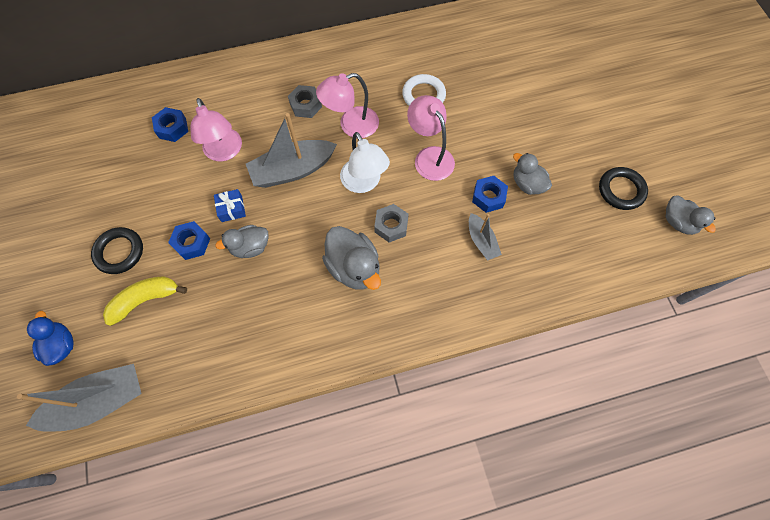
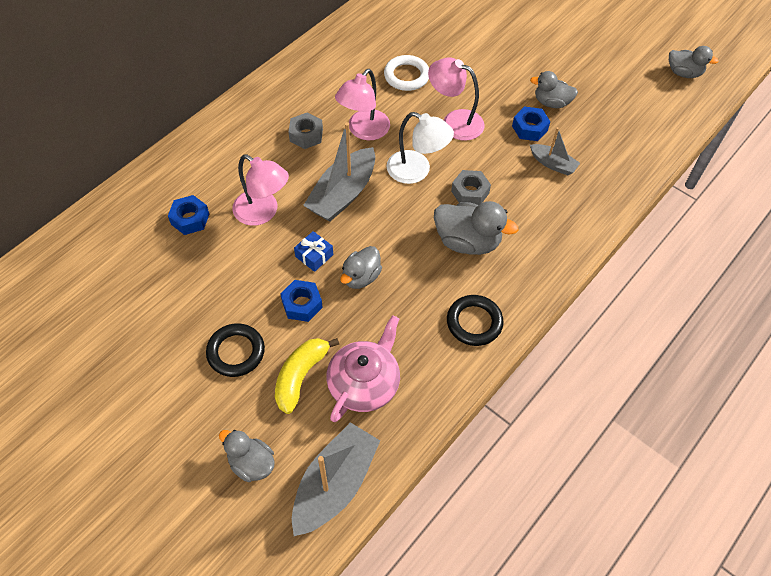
camera: 35 degrees left, 10 degrees down
(61, 345) = (251, 463): blue duck -> grey duck
(183, 336) = (364, 383): none -> pink teapot
(621, 190) = (625, 71): black ring -> black ring (474, 322)

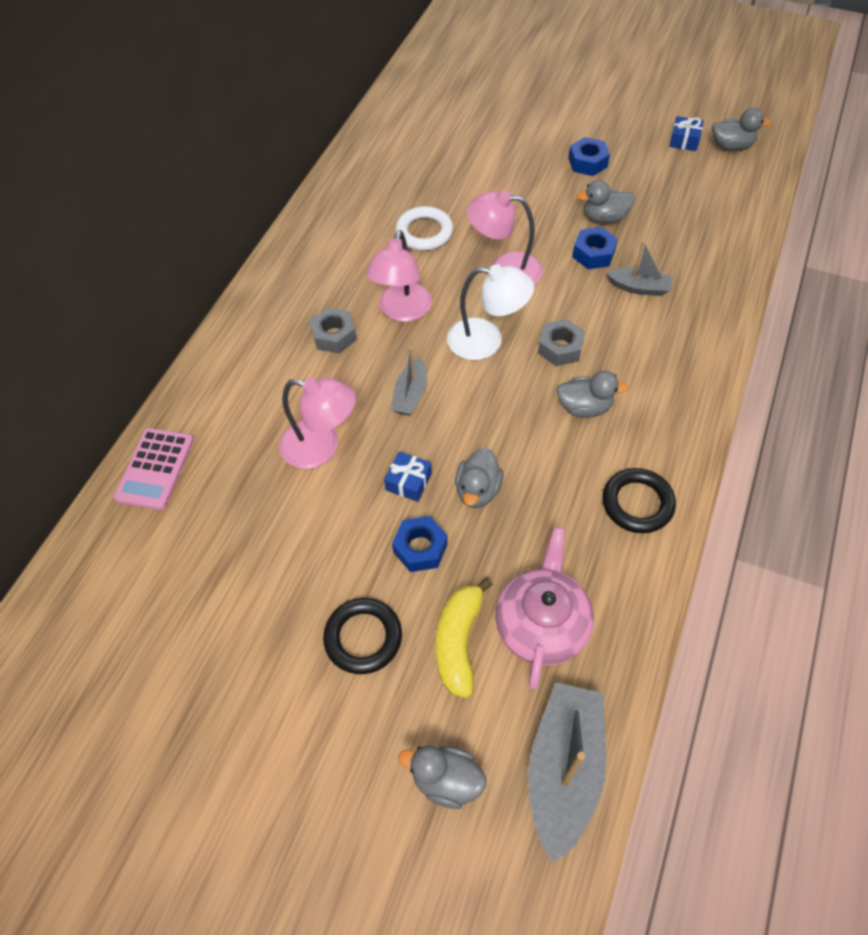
camera: 15 degrees left, 0 degrees up
(142, 193) = (155, 469): none -> pink calculator
(190, 219) = (231, 483): blue nut -> blue nut (587, 162)
(343, 194) = (410, 395): grey boat -> grey boat, size x0.55
(467, 241) = (584, 407): grey duck -> grey duck, size x0.65
(647, 58) = (684, 140): none -> blue gift

